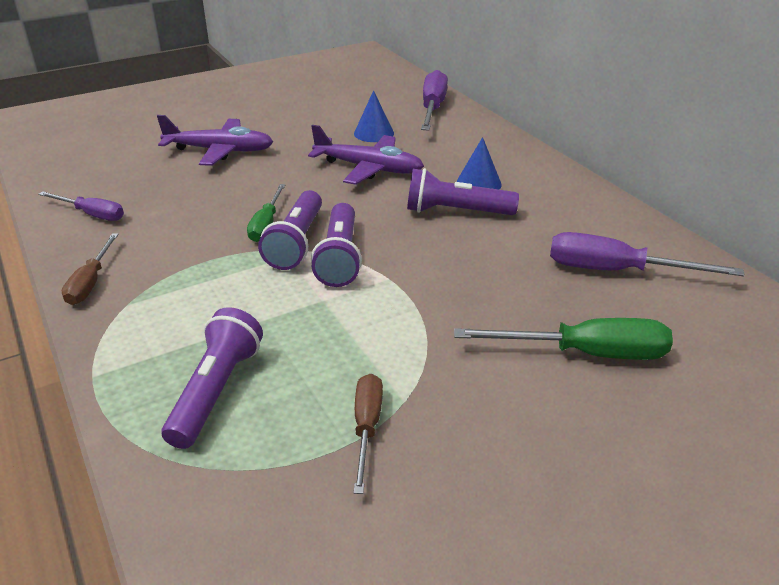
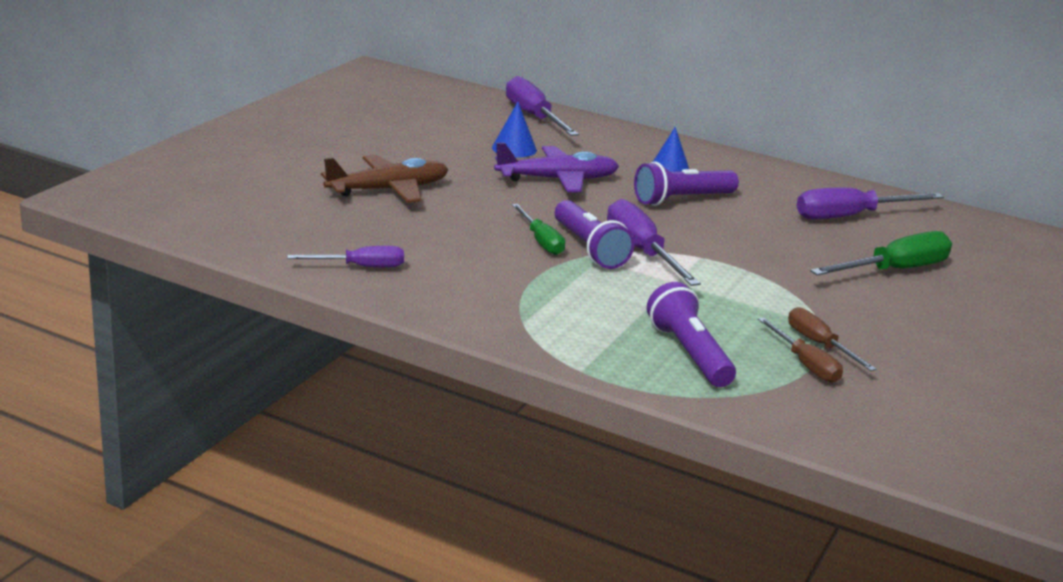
camera: 35 degrees left, 10 degrees down
(90, 282) = (462, 315): brown screwdriver -> brown screwdriver (805, 364)
(219, 151) = (388, 190): purple plane -> brown plane
(339, 258) = (642, 251): purple flashlight -> purple screwdriver

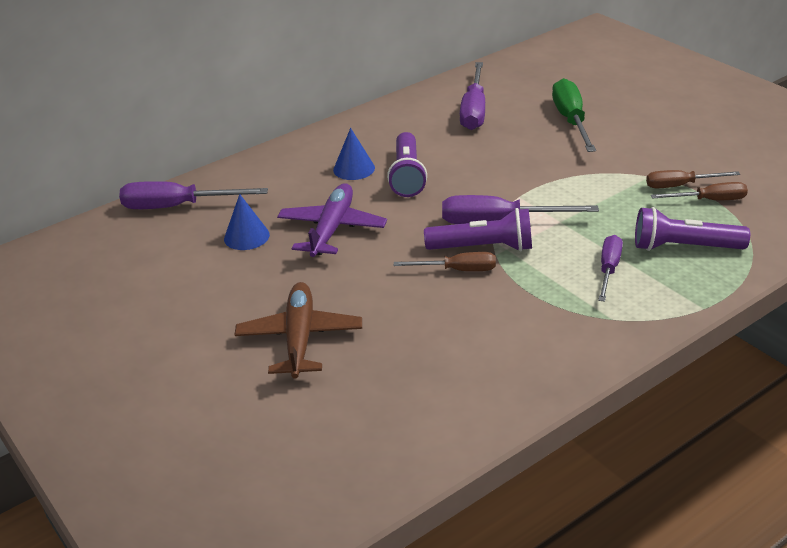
camera: 60 degrees left, 10 degrees up
(361, 267) = (471, 394): purple screwdriver -> purple screwdriver (609, 269)
(541, 241) = (458, 270): green screwdriver -> brown screwdriver

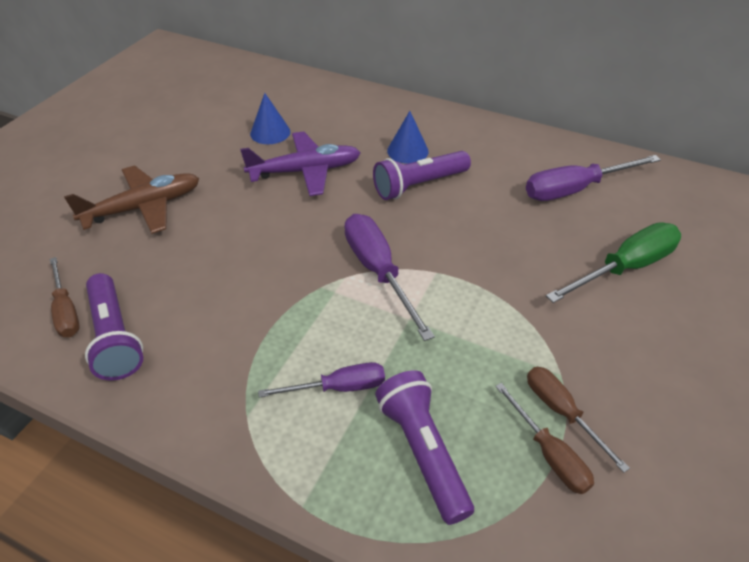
camera: 60 degrees right, 10 degrees up
(177, 206) = (292, 87): purple screwdriver -> none
(458, 270) = (280, 268): brown screwdriver -> brown screwdriver (66, 311)
(483, 248) = (327, 274): purple flashlight -> purple flashlight (115, 337)

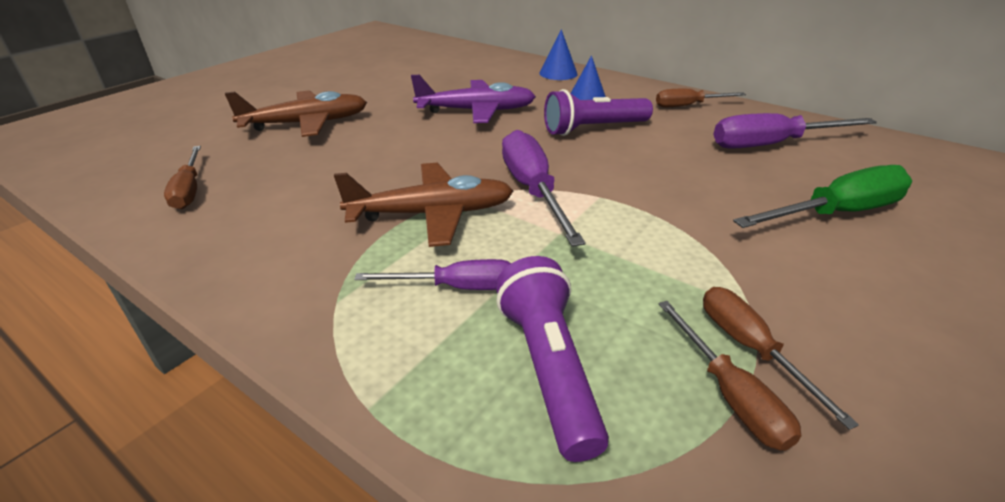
camera: 10 degrees right, 10 degrees down
(115, 337) = (225, 216): purple flashlight -> none
(270, 132) = (451, 84): blue cone -> blue cone (558, 73)
(297, 311) = (431, 214): none -> brown plane
(500, 143) = (688, 106): none -> brown screwdriver

